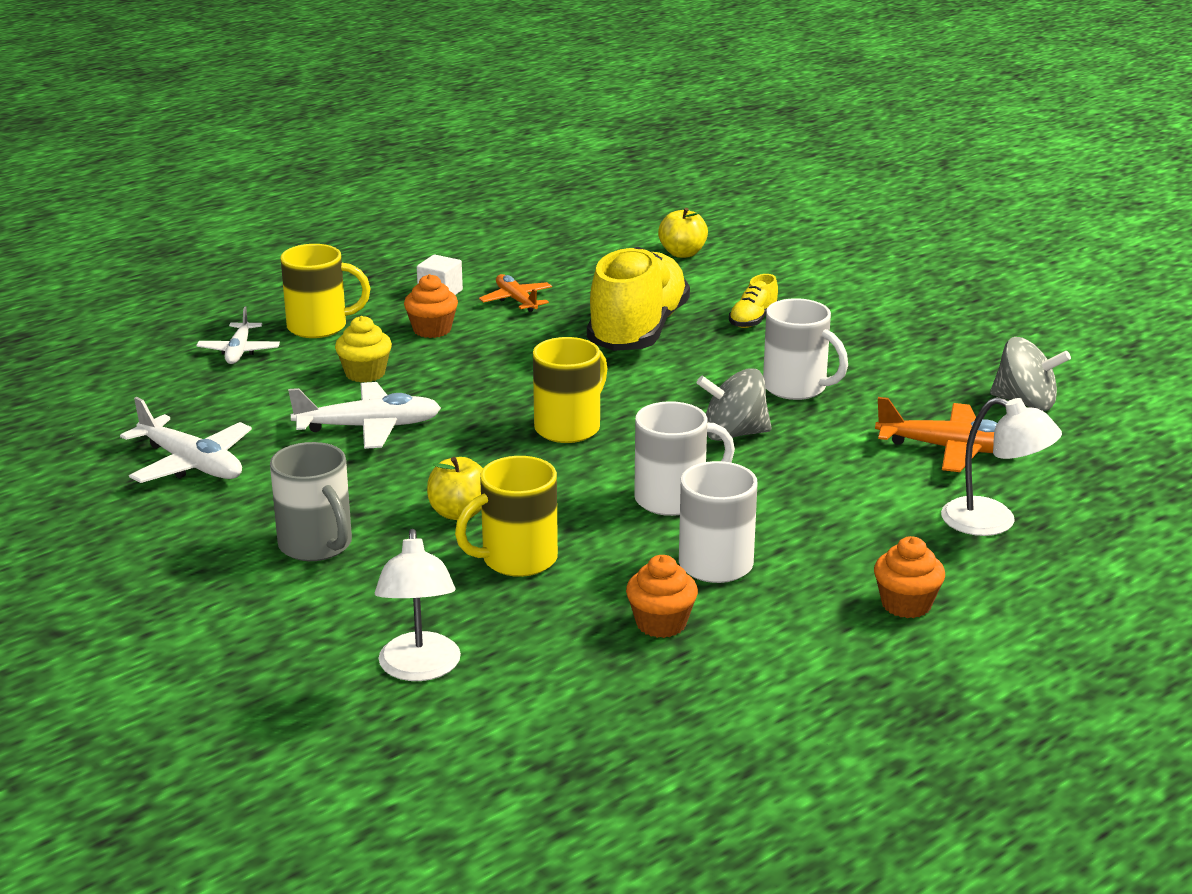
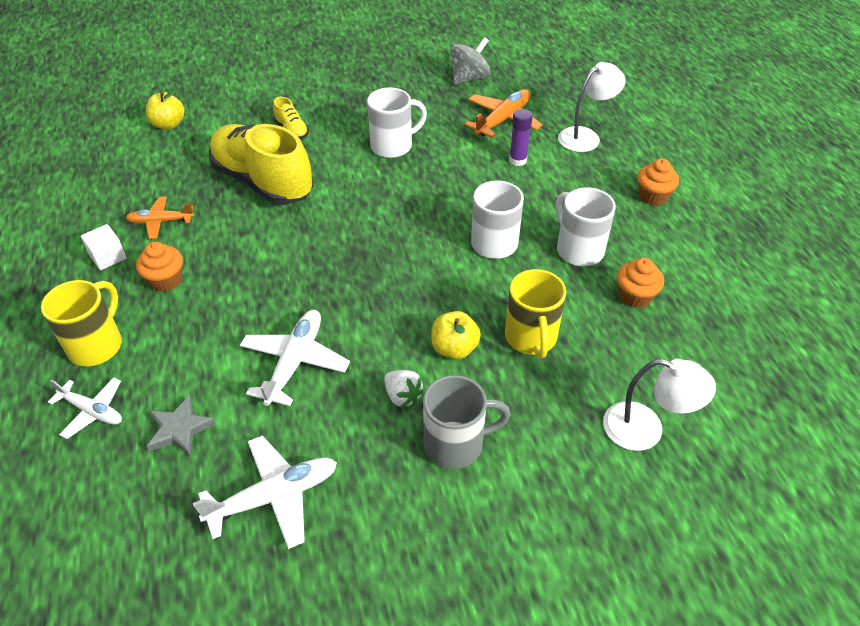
camera: 65 degrees left, 20 degrees up
(243, 396) = (180, 429): none -> grey star
(364, 499) = (403, 396): none -> white strawberry
(365, 373) = (205, 339): yellow cupcake -> none
(569, 428) = (372, 257): yellow mug -> none
(733, 434) = (431, 190): grey spinning top -> none
(868, 480) = (518, 160): none -> purple glue stick

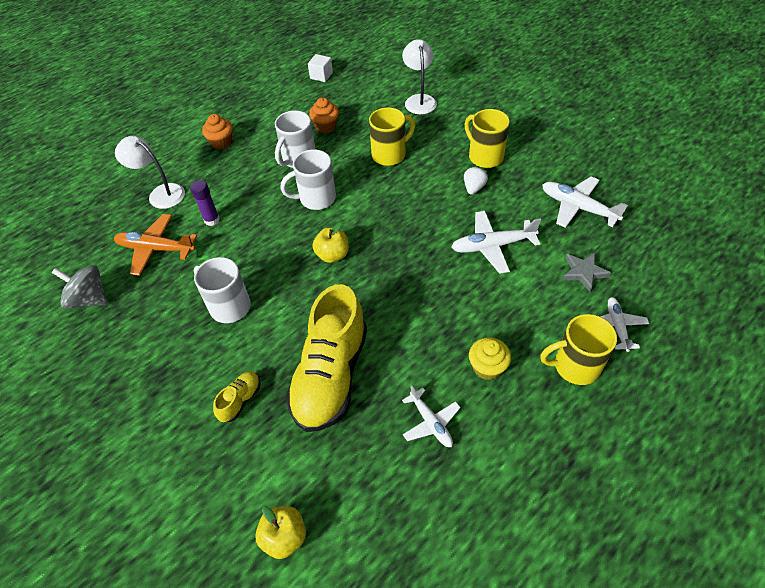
camera: 115 degrees left, 5 degrees up
(108, 257) = (497, 431): white cube -> white cube (321, 76)
(161, 222) = (431, 422): orange plane -> white plane
(166, 280) = (487, 367): orange cupcake -> yellow cupcake
(454, 348) = (422, 181): yellow apple -> yellow apple (332, 255)
(456, 444) = (484, 156): grey mug -> yellow mug

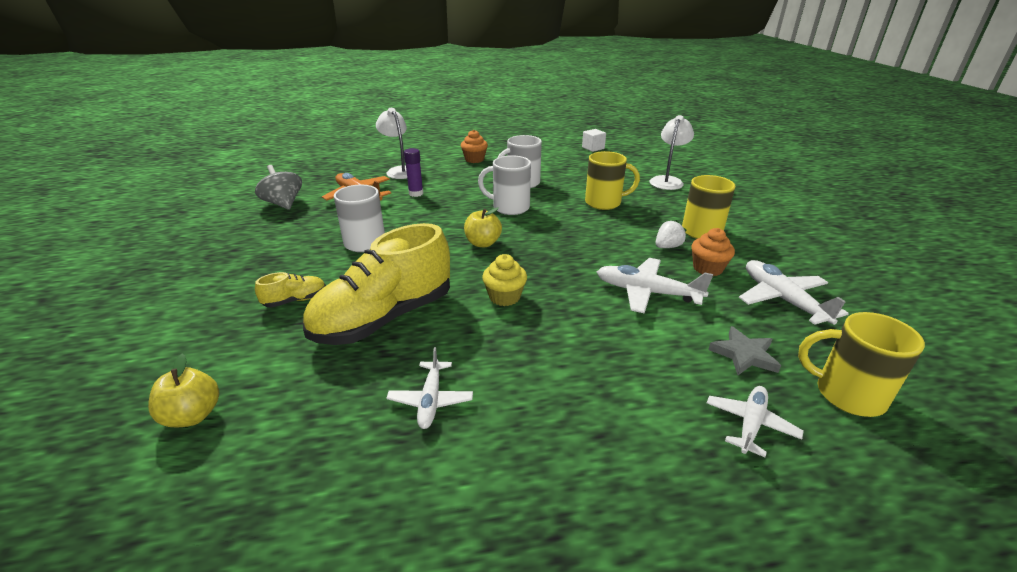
camera: 30 degrees right, 20 degrees down
(326, 126) = (565, 173): orange cupcake -> orange cupcake (707, 268)
(487, 367) = (542, 384): yellow cupcake -> yellow cupcake (504, 297)
(574, 366) = (654, 435): yellow mug -> yellow mug (846, 394)

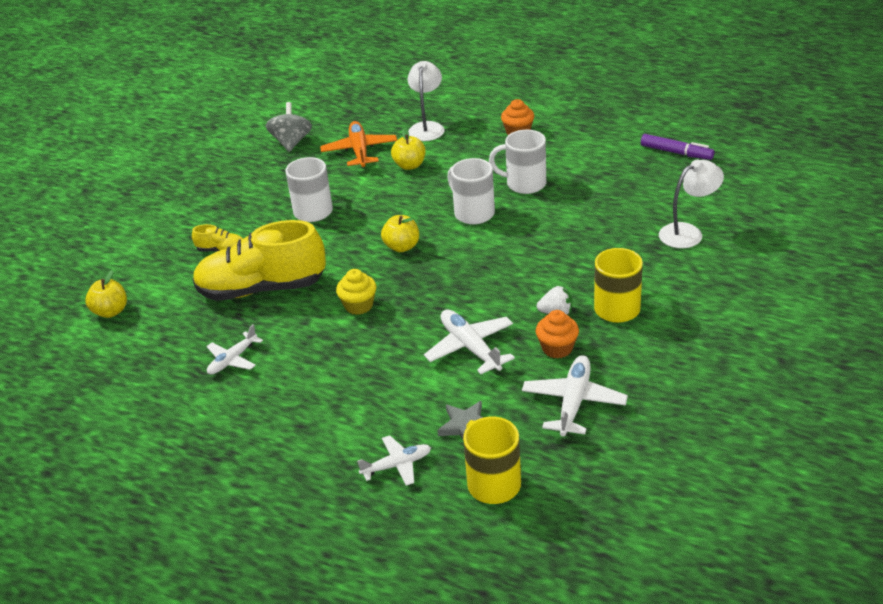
camera: 40 degrees right, 5 degrees up
(416, 193) = (409, 165): purple glue stick -> yellow apple
(593, 148) = (676, 153): white cube -> purple marker
(604, 203) = (572, 239): yellow mug -> none

